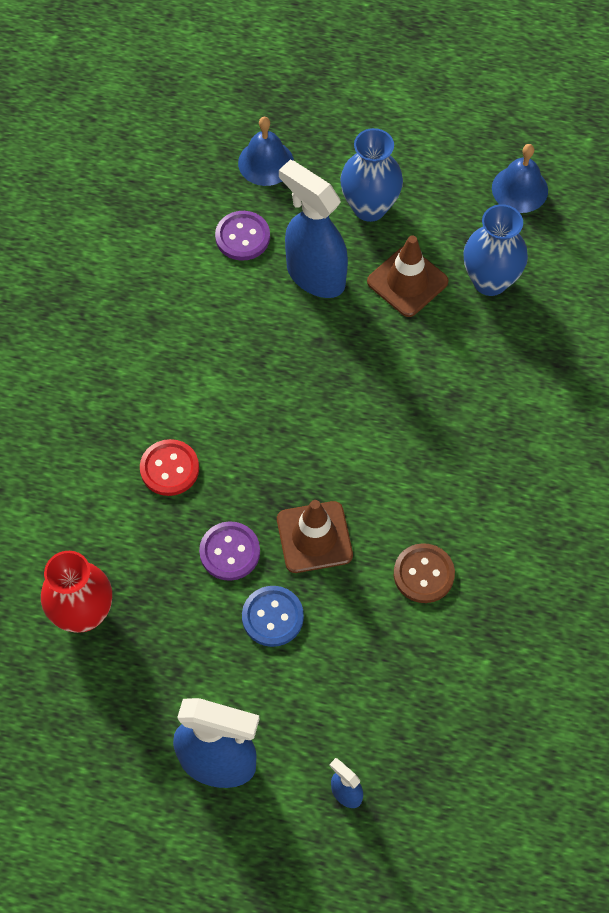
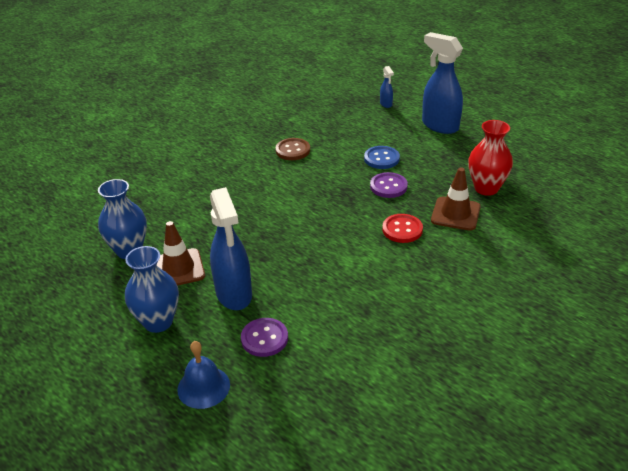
camera: 150 degrees left, 25 degrees down
(314, 537) = (337, 178): brown traffic cone -> brown traffic cone (455, 214)
(519, 189) = (50, 293): blue bell -> none

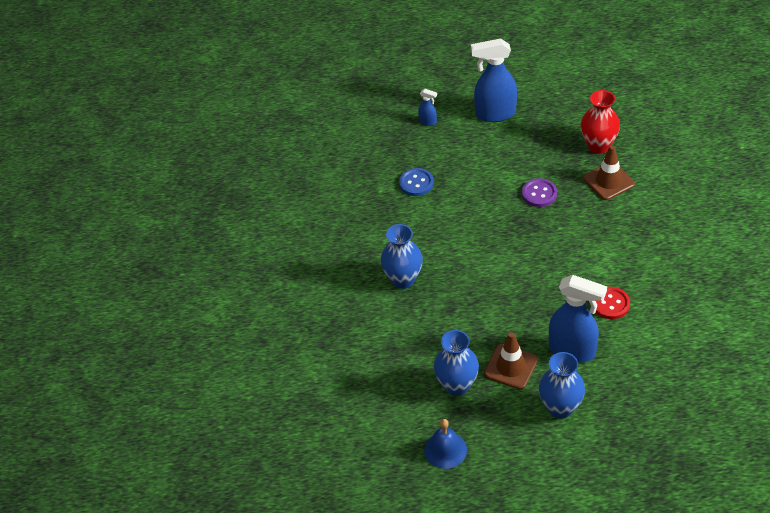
camera: 45 degrees left, 10 degrees up
(203, 387) = (649, 415): blue bell -> blue bell (445, 450)
(214, 170) = (403, 279): none -> blue vase
(264, 338) = (633, 359): purple button -> none
(293, 150) = (429, 217): brown button -> none
(381, 159) = (500, 174): blue button -> blue button (416, 183)
(402, 229) = (596, 220): red button -> red button (610, 304)

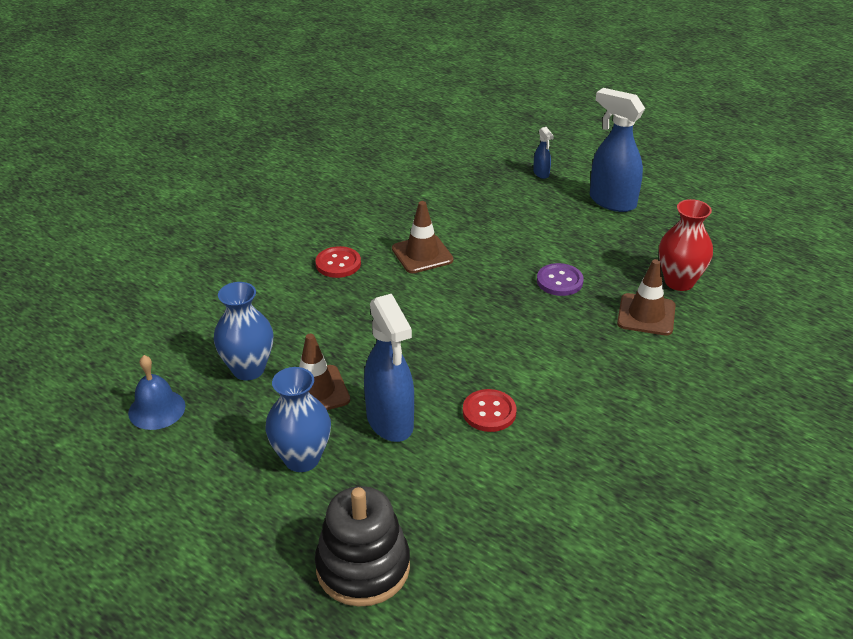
camera: 40 degrees right, 10 degrees down
(403, 279) = (338, 264): blue vase -> red button
(416, 183) = (461, 207): blue button -> none
(441, 235) = (422, 254): none -> brown traffic cone
(665, 432) = (363, 567): none -> black stacking toy

